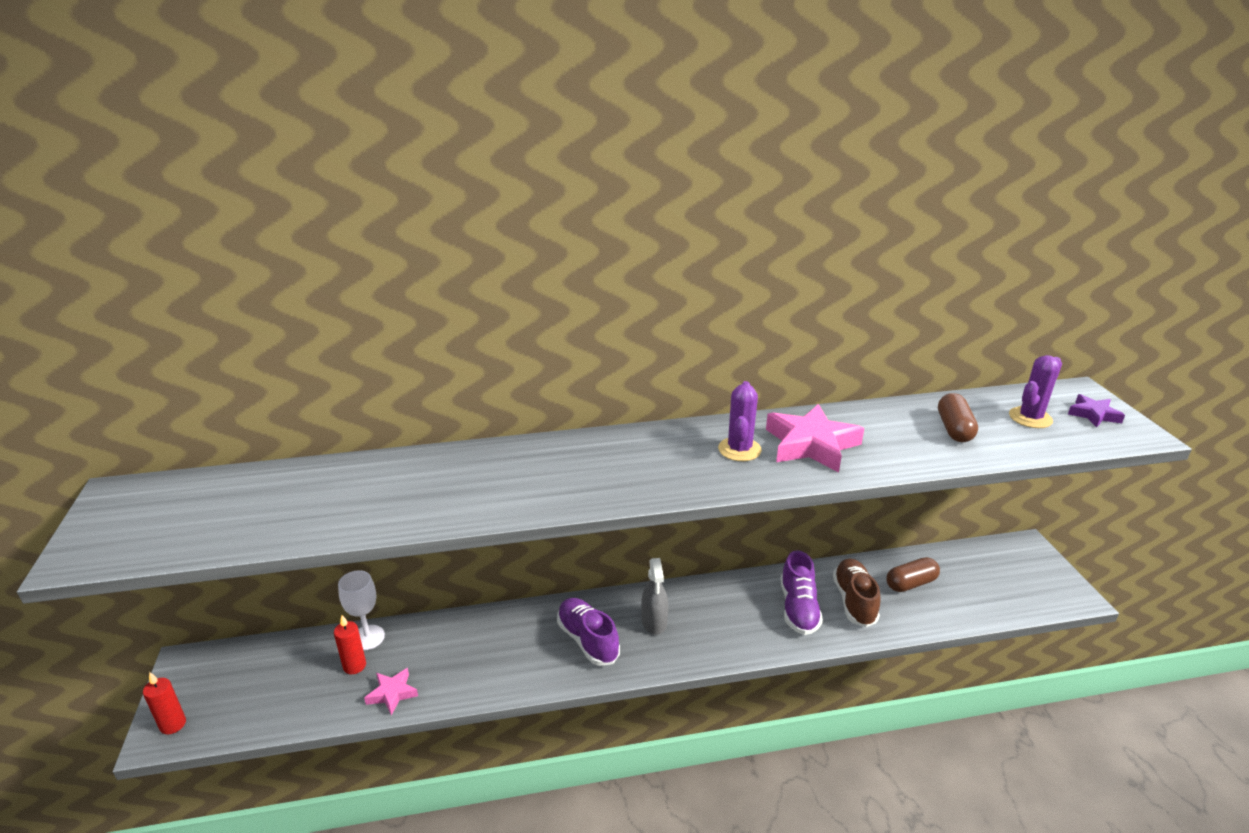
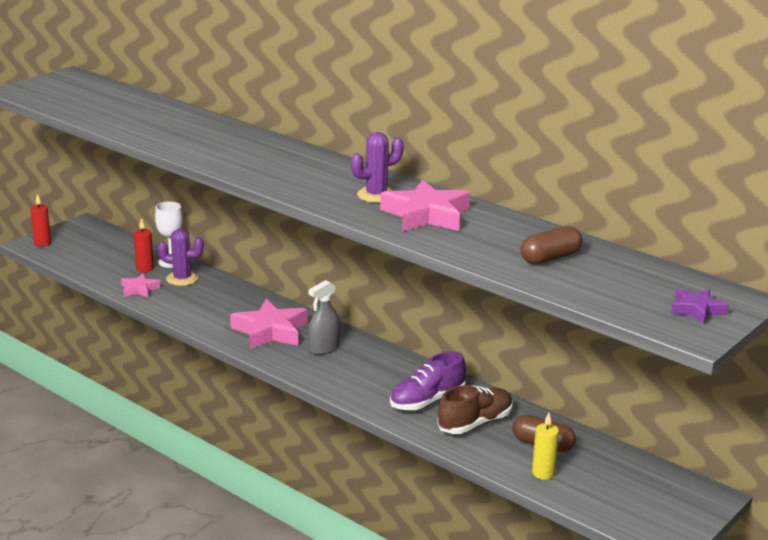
camera: 50 degrees right, 5 degrees down
(587, 640) = (270, 331): purple shoe -> pink star
(953, 606) = (543, 473): none -> yellow candle
(1030, 418) = (633, 284): purple cactus -> purple cactus (182, 279)

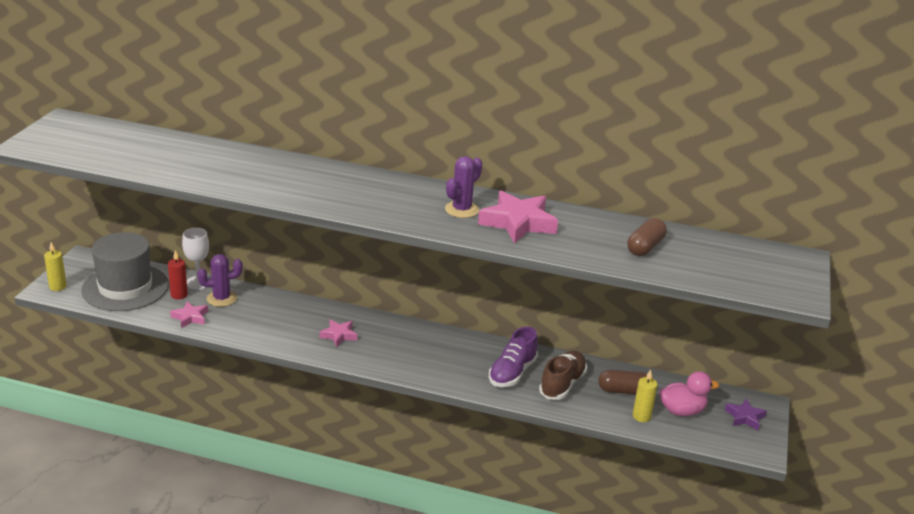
camera: 25 degrees left, 5 degrees up
(42, 243) = (58, 287): red candle -> yellow candle
(101, 254) = (125, 287): none -> grey hat
(270, 331) = (339, 335): pink star -> pink star, size x0.54
(324, 348) = (395, 342): grey spray bottle -> none
(598, 479) = (682, 411): none -> pink duck
(697, 310) = (782, 274): purple star -> purple star (745, 417)

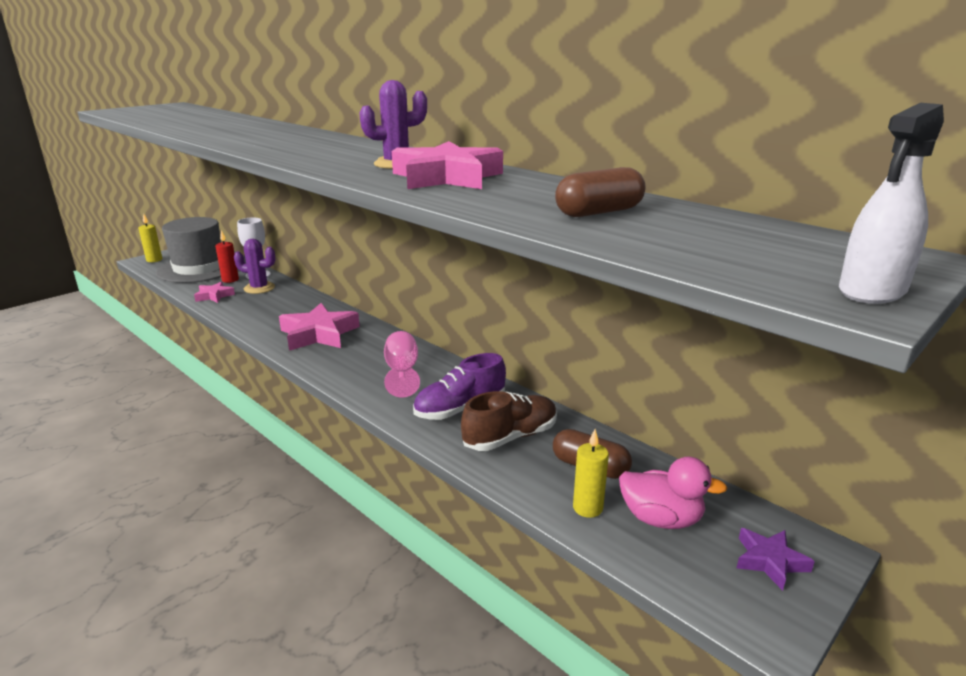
camera: 30 degrees right, 5 degrees down
(339, 335) = (319, 334): pink star -> pink star, size x1.86
(443, 354) = (402, 372): none -> pink goblet
(802, 288) = (872, 291): none -> white spray bottle

